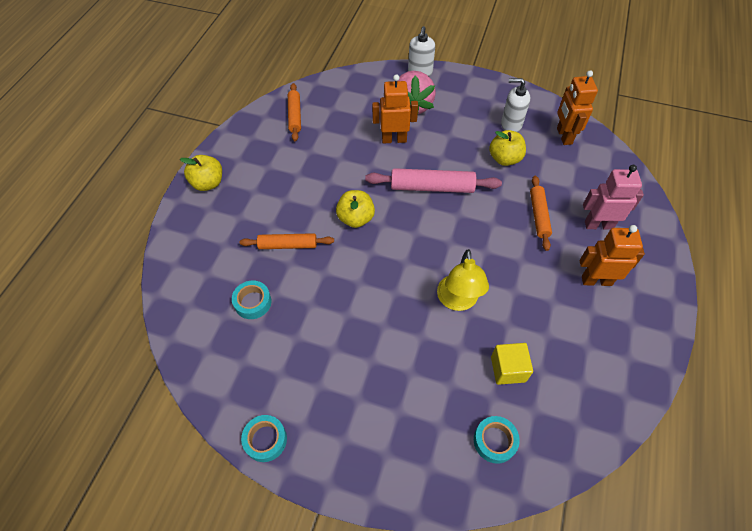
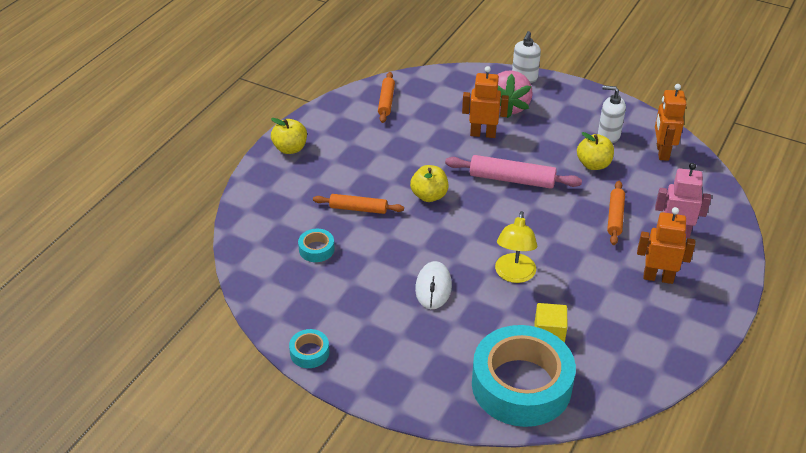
camera: 10 degrees right, 15 degrees down
(380, 331) = (433, 287): none -> white mouse
(494, 441) = (521, 385): turquoise tape -> turquoise tape, size x2.46

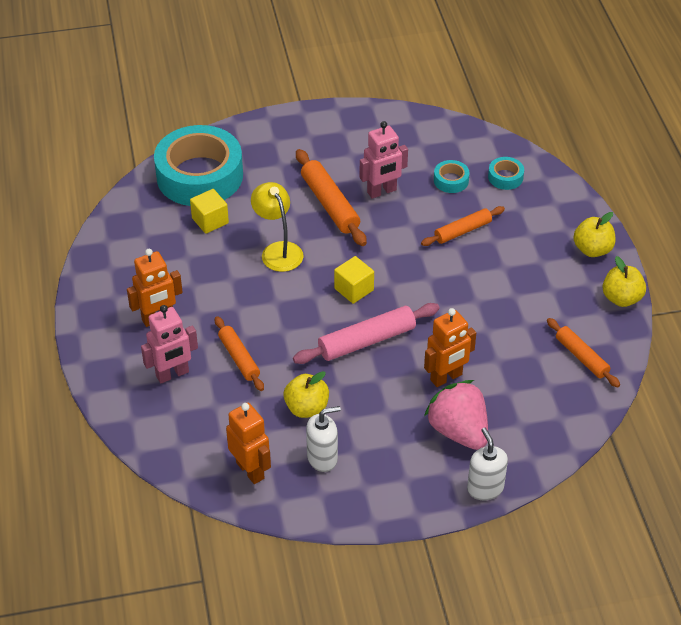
camera: 140 degrees right, 5 degrees up
(309, 352) = (364, 115): turquoise tape -> turquoise tape (505, 177)
(380, 273) = (382, 191): none -> pink robot
(429, 196) = (420, 278): yellow apple -> yellow apple (621, 298)
(433, 287) = (330, 204): white mouse -> orange rolling pin
(485, 215) = (354, 289): none -> yellow cube

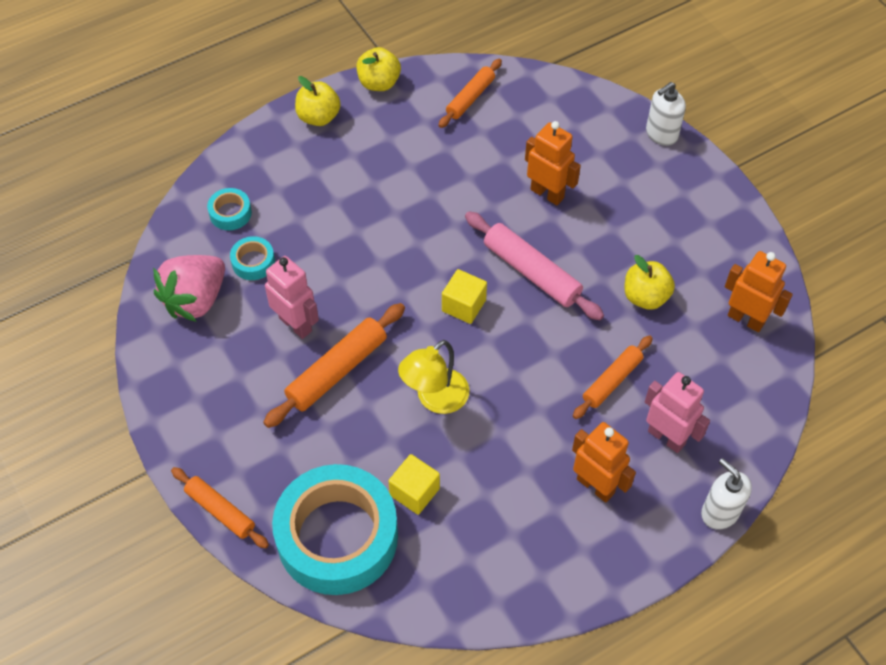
camera: 110 degrees left, 10 degrees up
(250, 470) = (746, 319): orange robot -> orange robot turned 90 degrees clockwise
(322, 458) = (698, 264): white soap dispenser -> white soap dispenser (719, 512)
(458, 431) = (607, 168): pink strawberry -> pink strawberry (195, 300)
(462, 231) = (333, 231): orange rolling pin -> orange rolling pin (220, 511)

